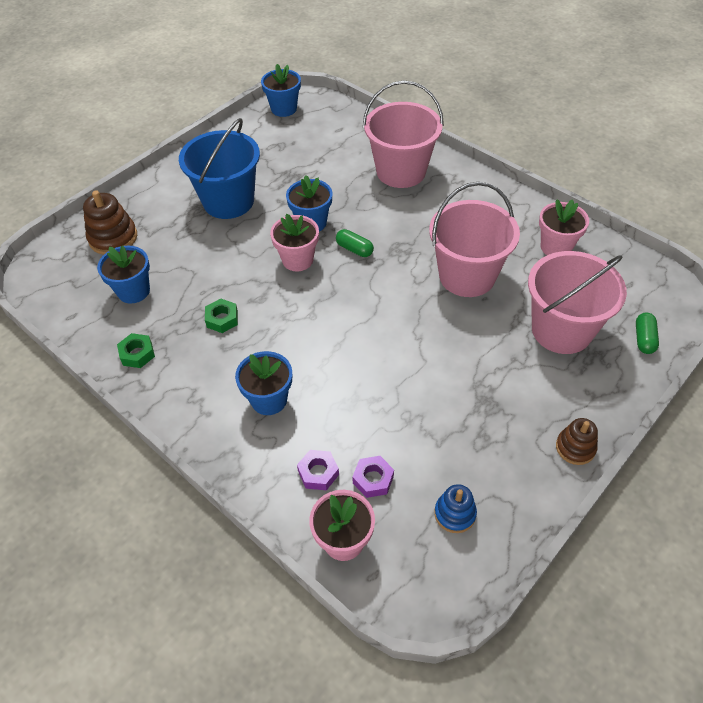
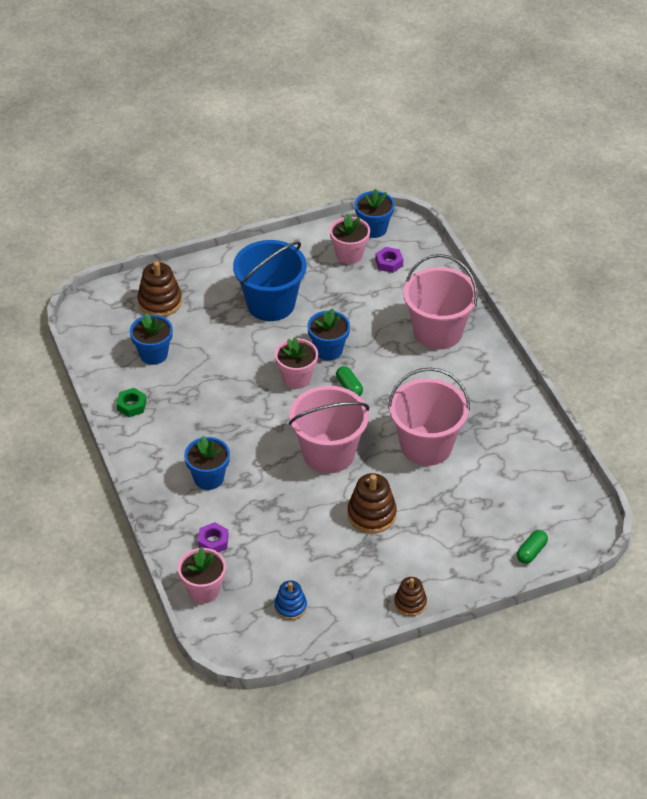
camera: 25 degrees right, 5 degrees down
(222, 319) = (209, 403): green nut -> none
(373, 479) = (249, 562): purple nut -> purple nut (389, 263)
(465, 366) = (371, 514): none -> brown stacking toy
(556, 247) = (521, 451): pink flower pot -> pink flower pot (349, 255)
(561, 330) = (469, 518): pink bucket -> pink bucket (328, 453)

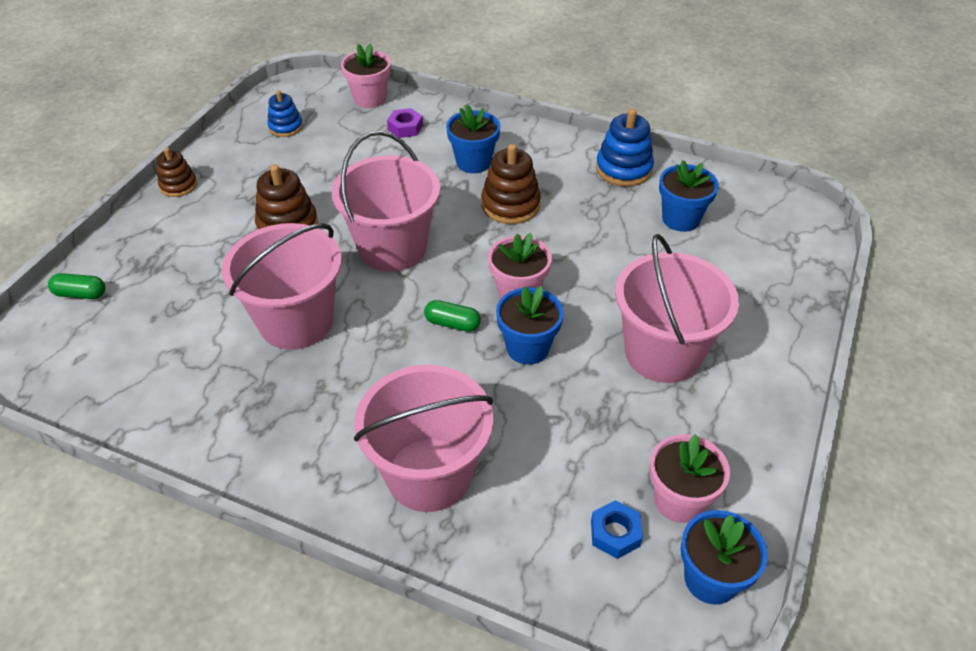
camera: 135 degrees right, 0 degrees up
(131, 405) = (623, 169): green nut -> blue stacking toy
(160, 302) = (764, 269): brown stacking toy -> brown stacking toy (510, 205)
(271, 304) = (663, 353): blue bucket -> pink bucket
(389, 263) = (615, 533): purple nut -> blue nut
(531, 552) = (80, 294): green capsule -> green capsule turned 75 degrees counterclockwise

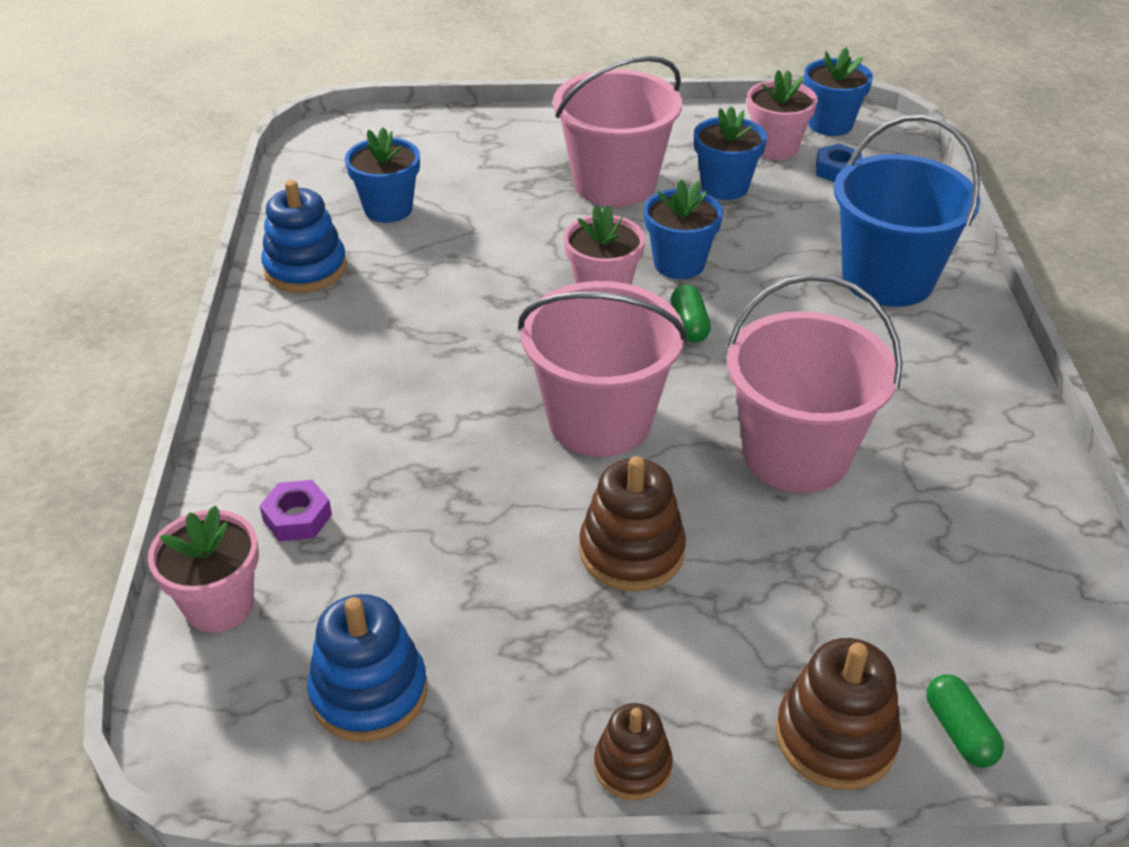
camera: 115 degrees left, 5 degrees down
(285, 127) = (369, 692): blue stacking toy -> blue stacking toy, size x1.57
(429, 474) = (887, 279): pink bucket -> blue bucket
(473, 162) = (359, 406): blue flower pot -> blue flower pot (724, 187)
(510, 205) = (441, 343): brown stacking toy -> brown stacking toy (835, 737)

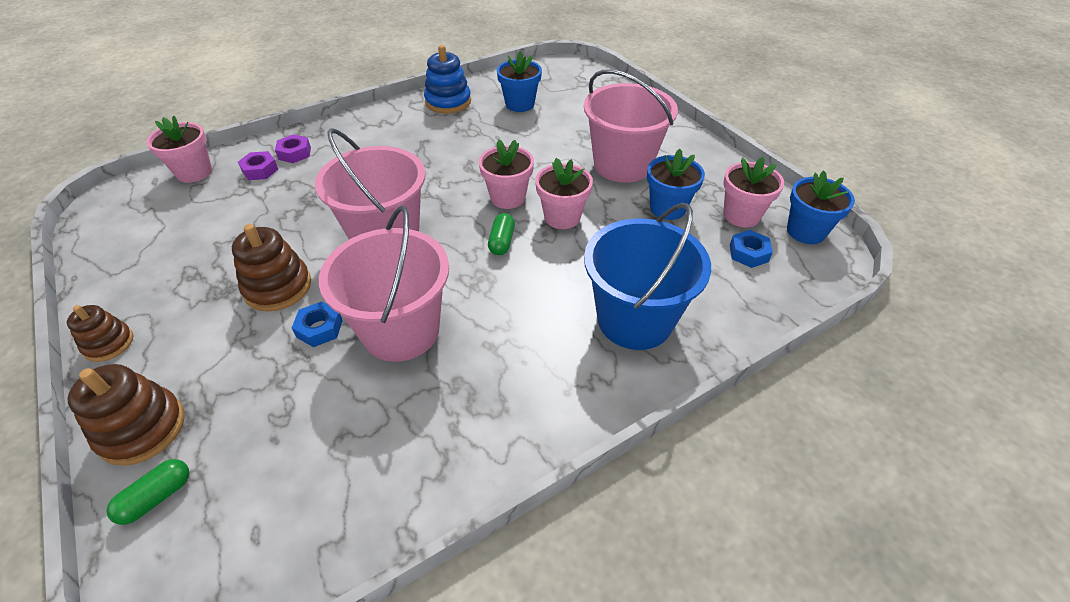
camera: 60 degrees right, 5 degrees up
(285, 466) = (295, 153): none -> purple nut
(369, 692) = (147, 235): blue stacking toy -> none
(679, 264) = (562, 217): blue flower pot -> pink flower pot
(689, 325) = (501, 242): green capsule -> green capsule turned 45 degrees counterclockwise
(746, 526) = (319, 328): none -> blue nut

